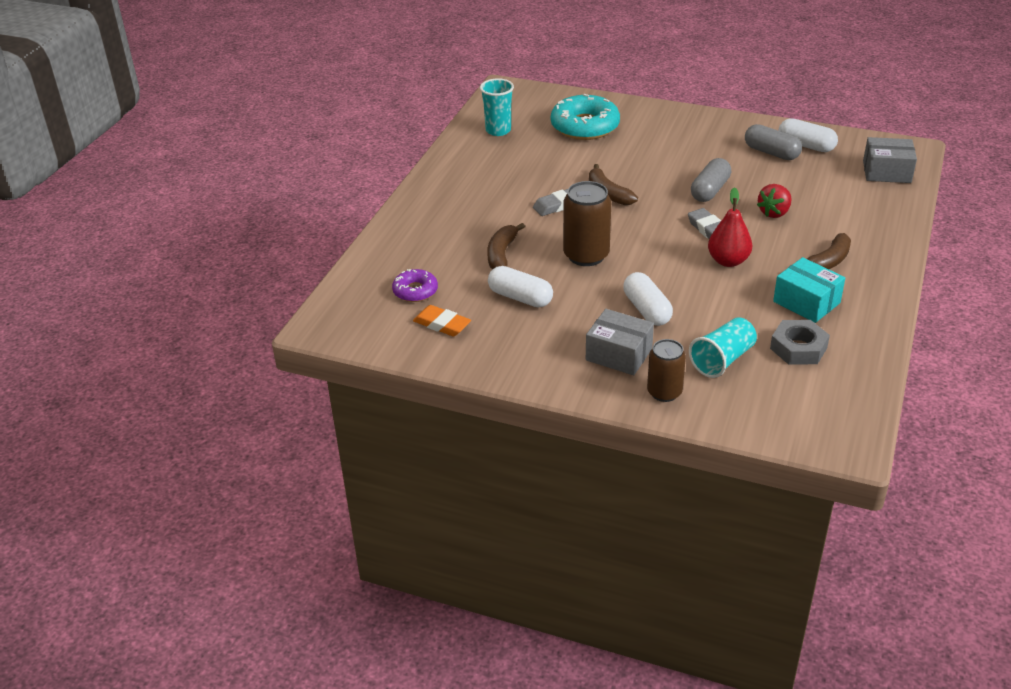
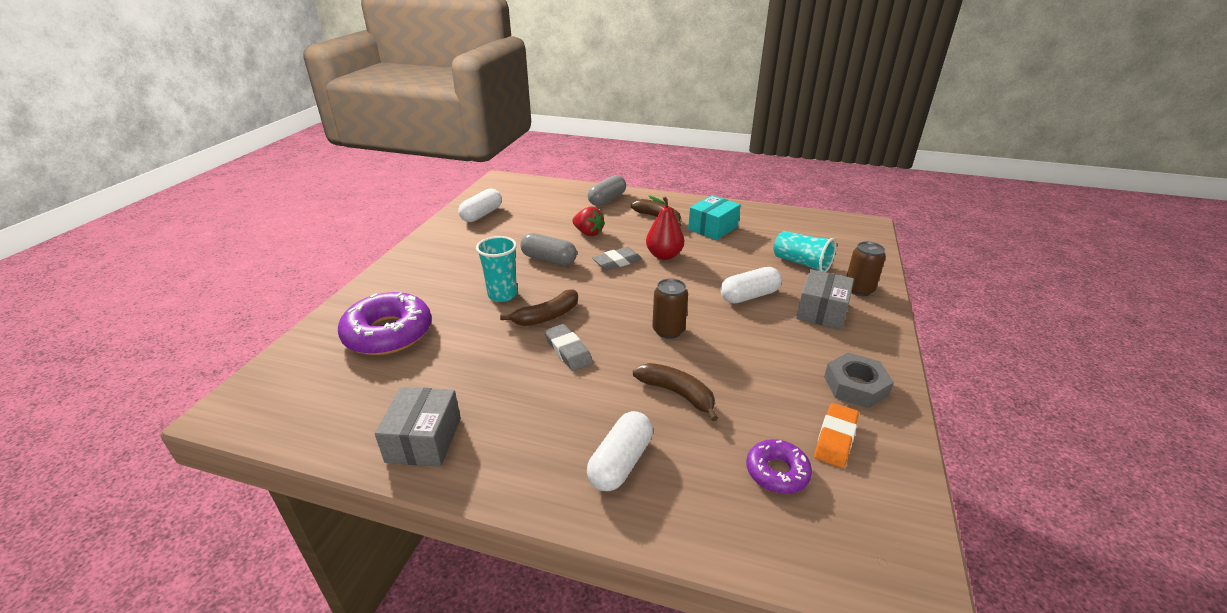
camera: 95 degrees left, 5 degrees down
(498, 130) = (361, 411): turquoise cup -> turquoise cup (502, 295)
(501, 254) = (677, 393): brown banana -> brown banana turned 150 degrees counterclockwise
(520, 298) = (758, 375): white capsule -> white capsule (620, 462)
(585, 126) = (388, 333): turquoise donut -> purple donut
(586, 255) = (668, 330): brown can -> brown can, size x0.66
(771, 152) = (488, 229): grey capsule -> grey capsule (607, 199)
(798, 348) = (771, 234): grey nut -> grey nut (855, 386)
(886, 172) = (532, 189): grey box -> grey box (424, 440)

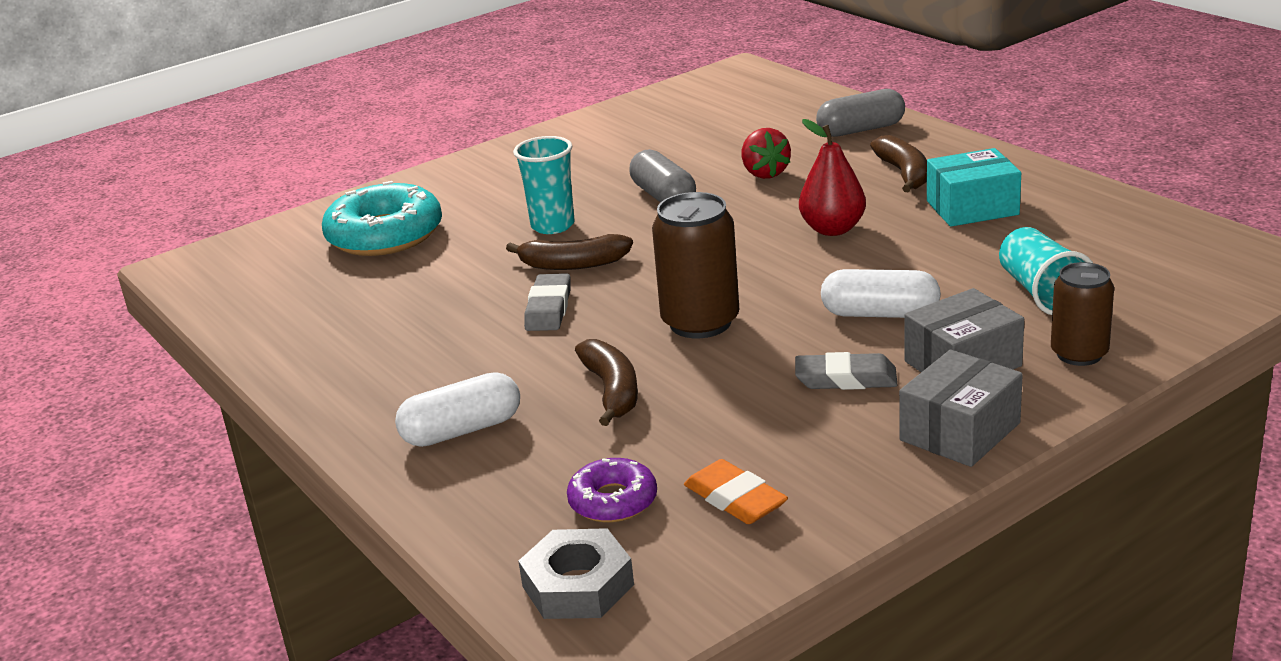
camera: 40 degrees right, 5 degrees down
(388, 333) = (385, 235): purple donut -> turquoise donut
(424, 440) = (308, 345): grey box -> grey box (960, 432)
(482, 214) = (651, 117): white capsule -> none
(617, 262) = (751, 221): grey eraser -> grey eraser (846, 378)
(668, 330) = (700, 322): brown can -> brown can, size x1.52
(835, 438) = (735, 499): orange eraser -> orange eraser turned 75 degrees clockwise
(855, 386) = (857, 460): grey nut -> grey nut (578, 585)

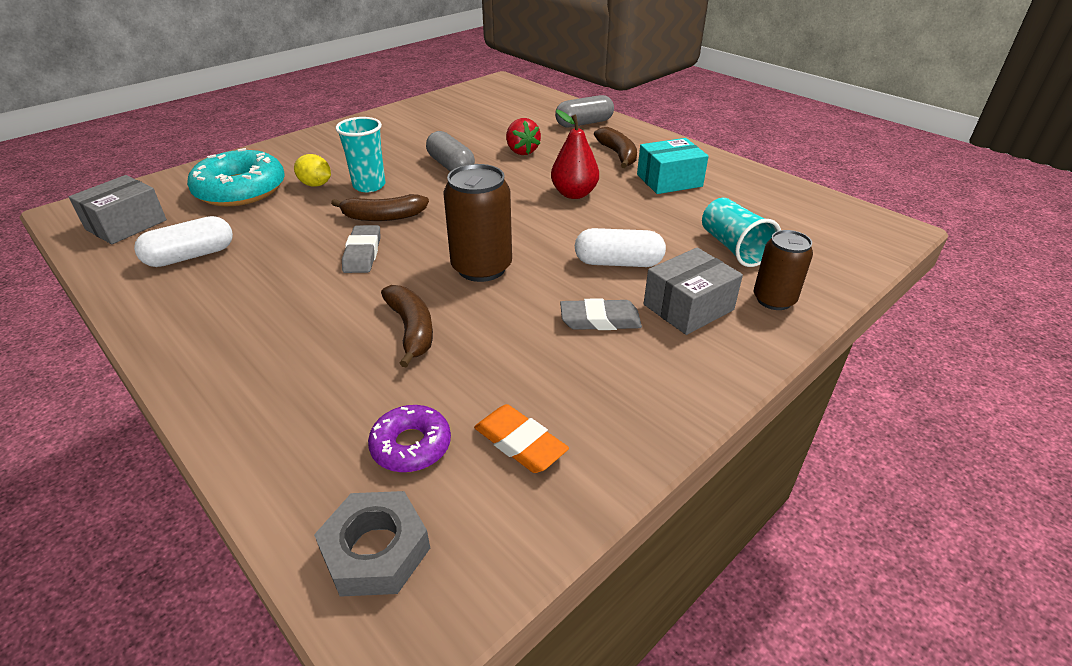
camera: 10 degrees left, 10 degrees up
(462, 430) = (281, 368): white capsule -> white capsule (191, 256)
(481, 226) = (316, 184): none -> yellow lemon
(960, 432) = (699, 372): grey box -> grey box (126, 225)

